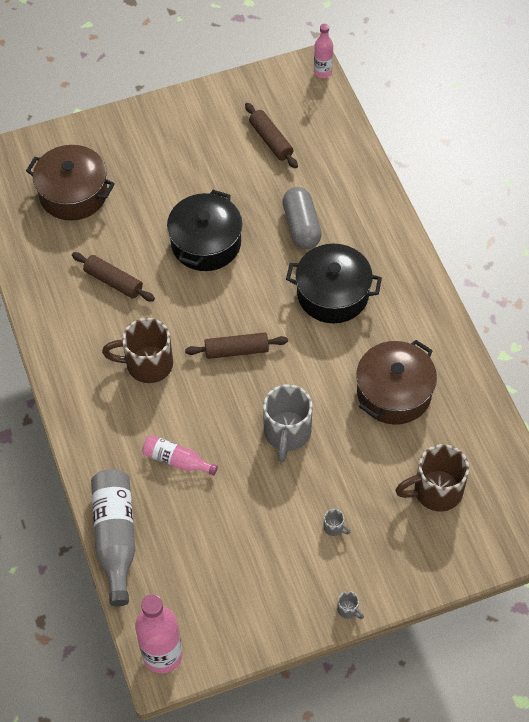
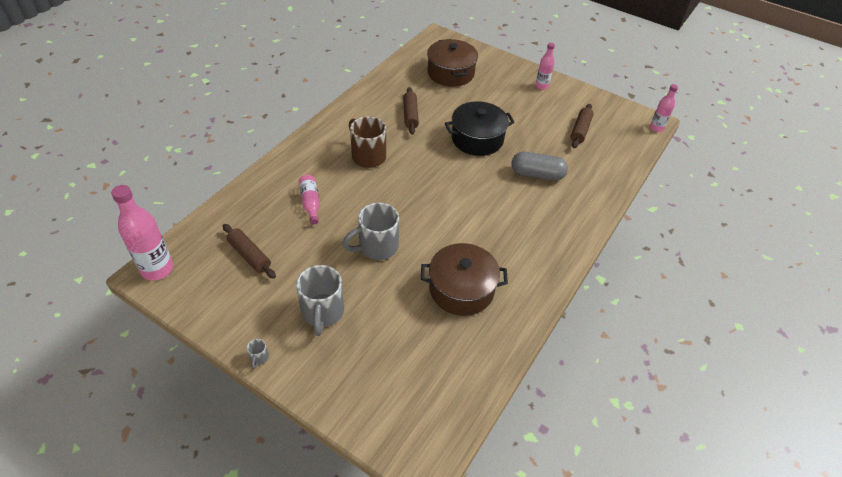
camera: 50 degrees right, 10 degrees down
(115, 538) = (232, 203): grey bottle -> none
(173, 122) = (541, 86): none -> pink bottle
(236, 350) = (416, 190): brown rolling pin -> brown rolling pin (250, 255)
(301, 226) = (537, 174): grey capsule -> grey capsule turned 60 degrees clockwise
(333, 294) = (504, 215): black pot -> none
(334, 527) = (322, 312): grey mug -> grey mug, size x2.46
(435, 491) = (402, 360): brown mug -> none

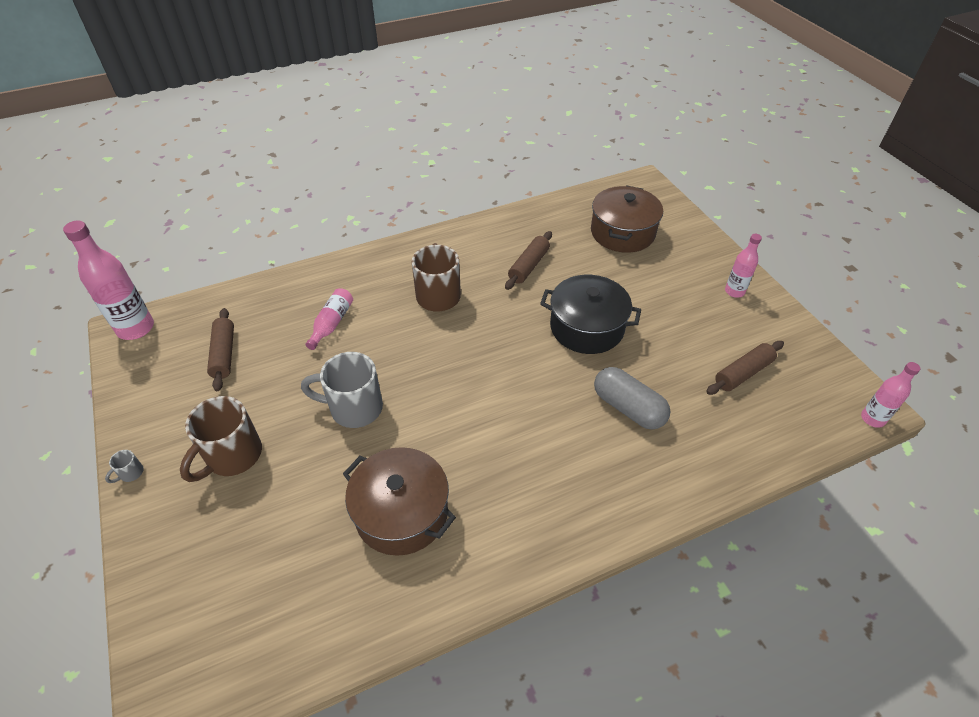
camera: 35 degrees right, 0 degrees up
(322, 312) = (232, 456): grey mug -> brown mug

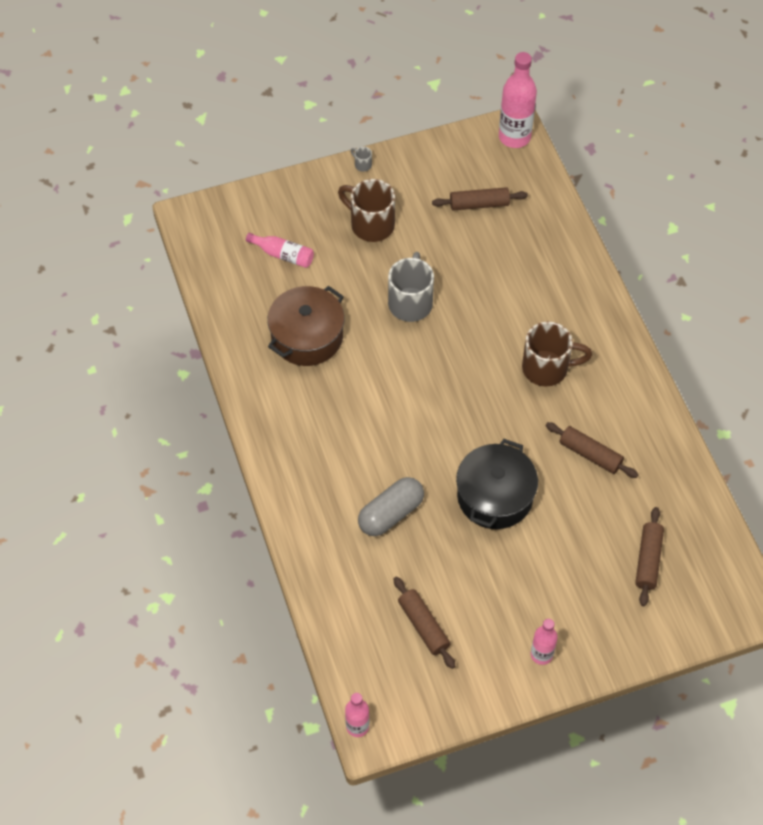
camera: 95 degrees right, 10 degrees up
(332, 323) = (512, 281): pink bottle -> pink bottle (283, 255)
(622, 232) = (648, 560): brown pot -> brown rolling pin

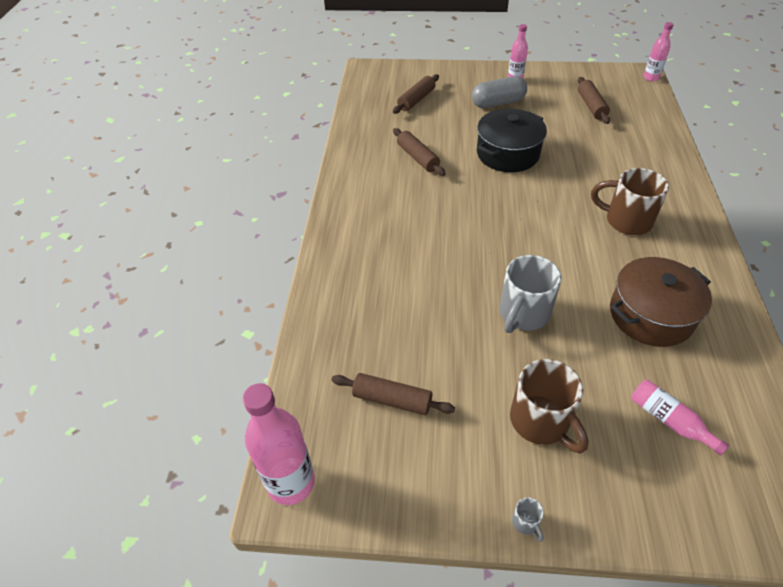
camera: 155 degrees left, 10 degrees down
(391, 514) = (597, 164): grey capsule -> grey capsule (498, 103)
(547, 368) = (415, 219): brown mug -> brown mug (626, 220)

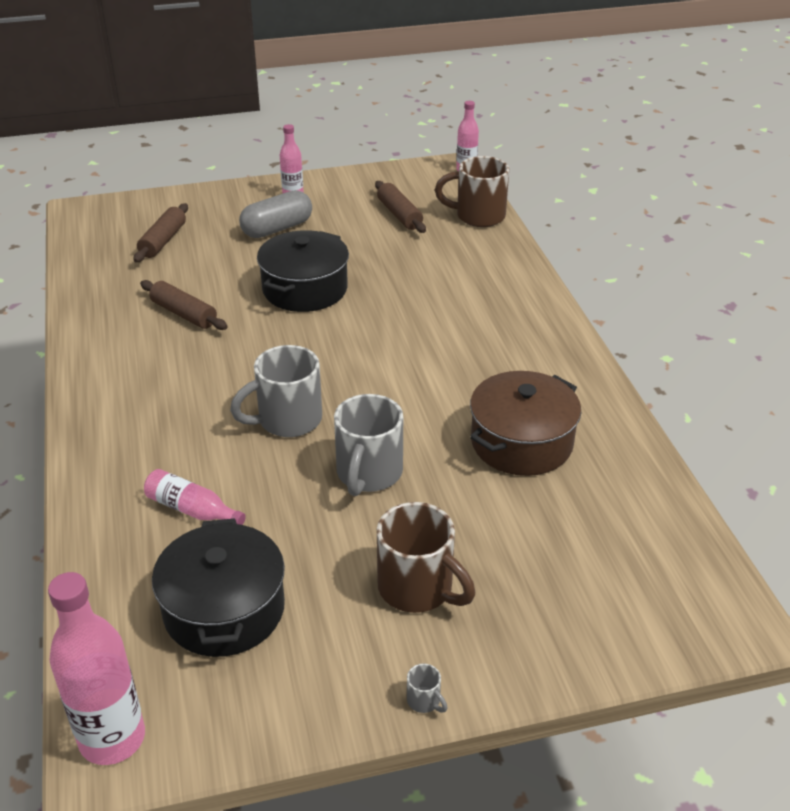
camera: 20 degrees left, 10 degrees down
(392, 399) = (224, 609): brown rolling pin -> black pot
(472, 256) = (287, 420): none -> grey mug
(626, 220) = (471, 342): brown mug -> brown mug (478, 216)
(669, 420) = (565, 551): pink bottle -> pink bottle (192, 509)

